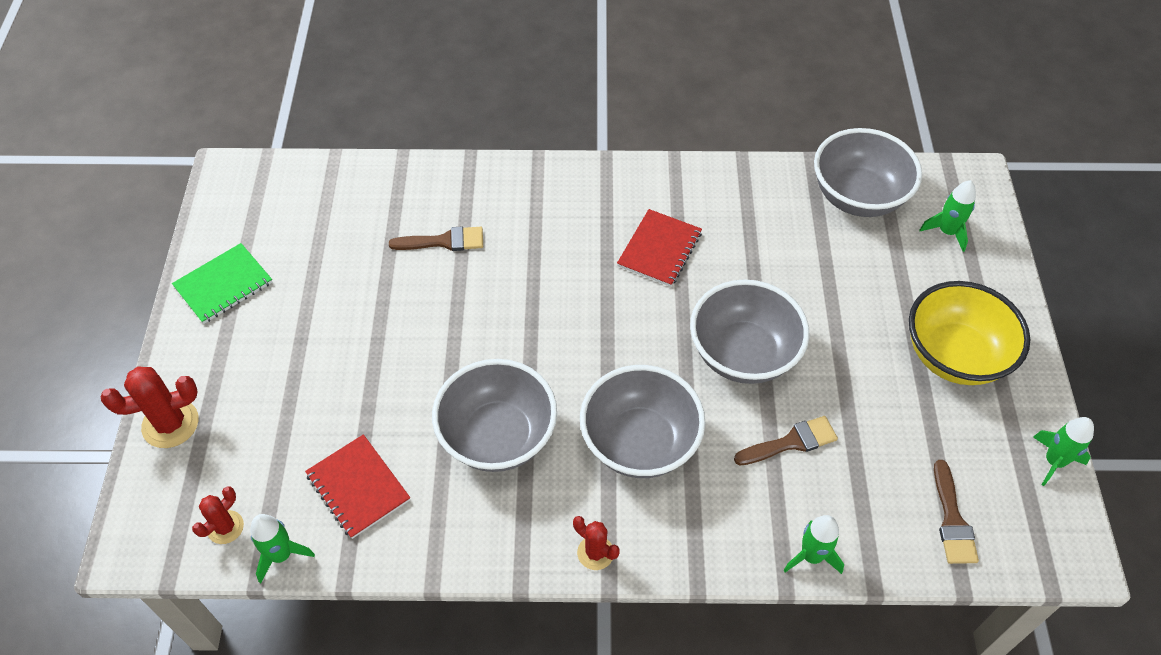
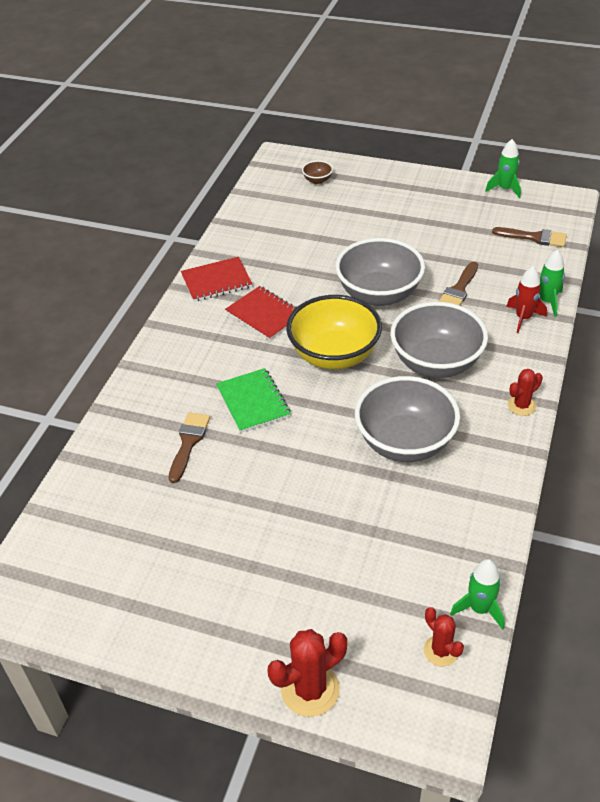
camera: 70 degrees left, 10 degrees down
(170, 424) = (310, 689): red cactus -> red cactus turned 60 degrees clockwise
(223, 285) = (155, 625): green notebook -> green notebook (253, 402)
(358, 487) = (426, 543): red notebook -> red notebook (216, 281)
(764, 531) = (523, 318): none -> red rocket
(791, 442) = (459, 289): brown brush -> brown brush turned 150 degrees counterclockwise
(858, 196) = (267, 208): grey bowl -> none
(946, 232) = (317, 180): green rocket -> brown bowl
(954, 355) = (416, 204): yellow bowl -> yellow bowl (334, 355)

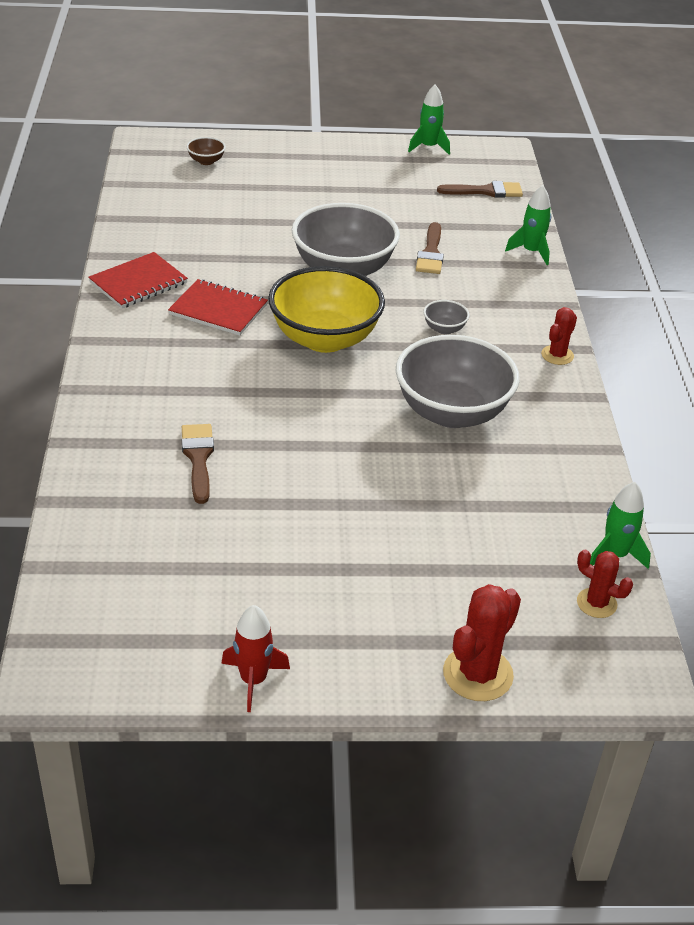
camera: 25 degrees left, 5 degrees down
(253, 402) = (254, 402): green notebook -> none
(436, 363) = (444, 329): grey bowl -> grey bowl, size x0.41
(523, 318) = (515, 271): red rocket -> red rocket (253, 680)

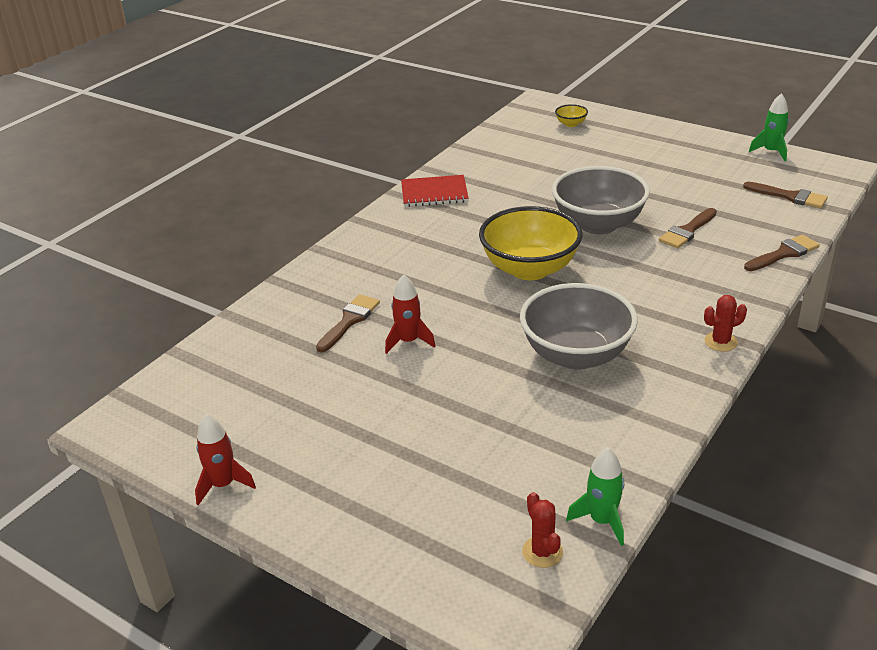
camera: 40 degrees right, 5 degrees down
(206, 161) = (571, 124): brown bowl -> yellow bowl
(218, 309) = (471, 226): red notebook -> none
(283, 457) = (408, 341): none -> red rocket
(444, 329) = (637, 290): grey bowl -> none
(478, 674) = (383, 559): red cactus -> none
(531, 252) = (783, 254): green rocket -> brown brush

